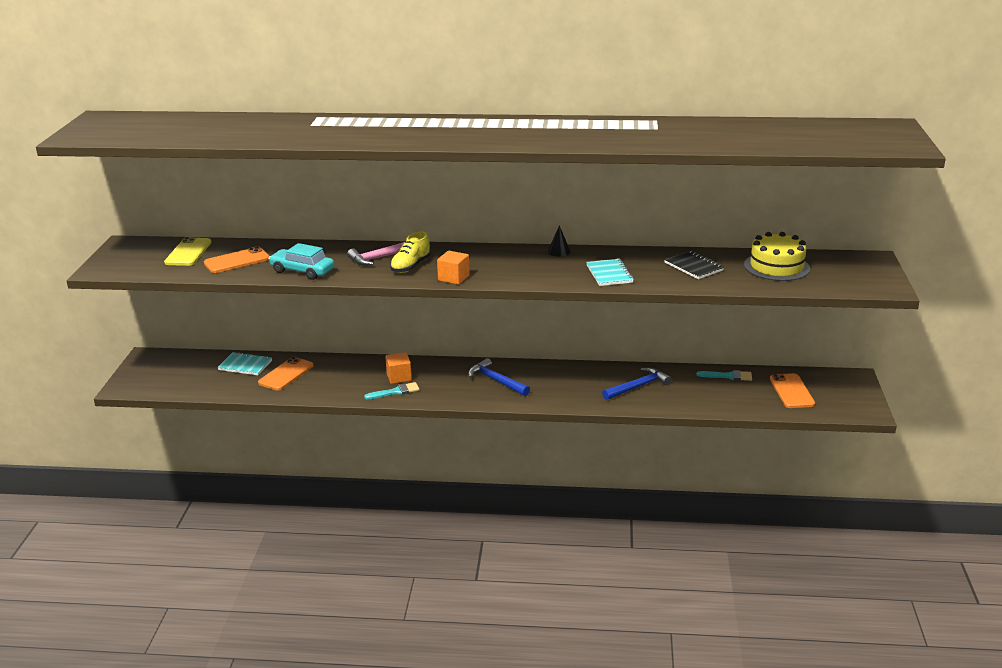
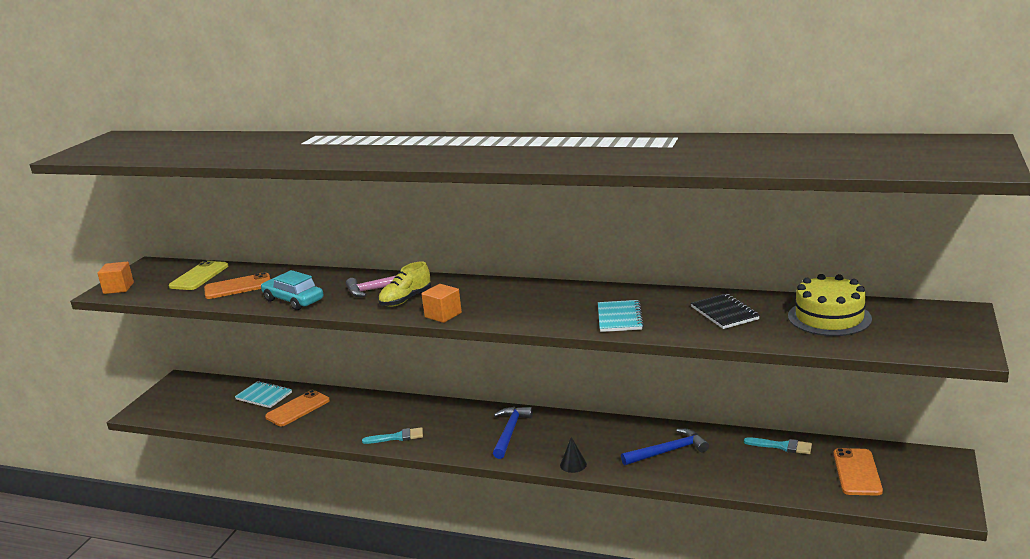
camera: 15 degrees right, 5 degrees down
(399, 377) = (409, 420): orange cube -> orange cube (118, 288)
(496, 380) = (510, 432): blue hammer -> blue hammer turned 45 degrees clockwise
(559, 251) = (575, 289): black cone -> black cone (573, 464)

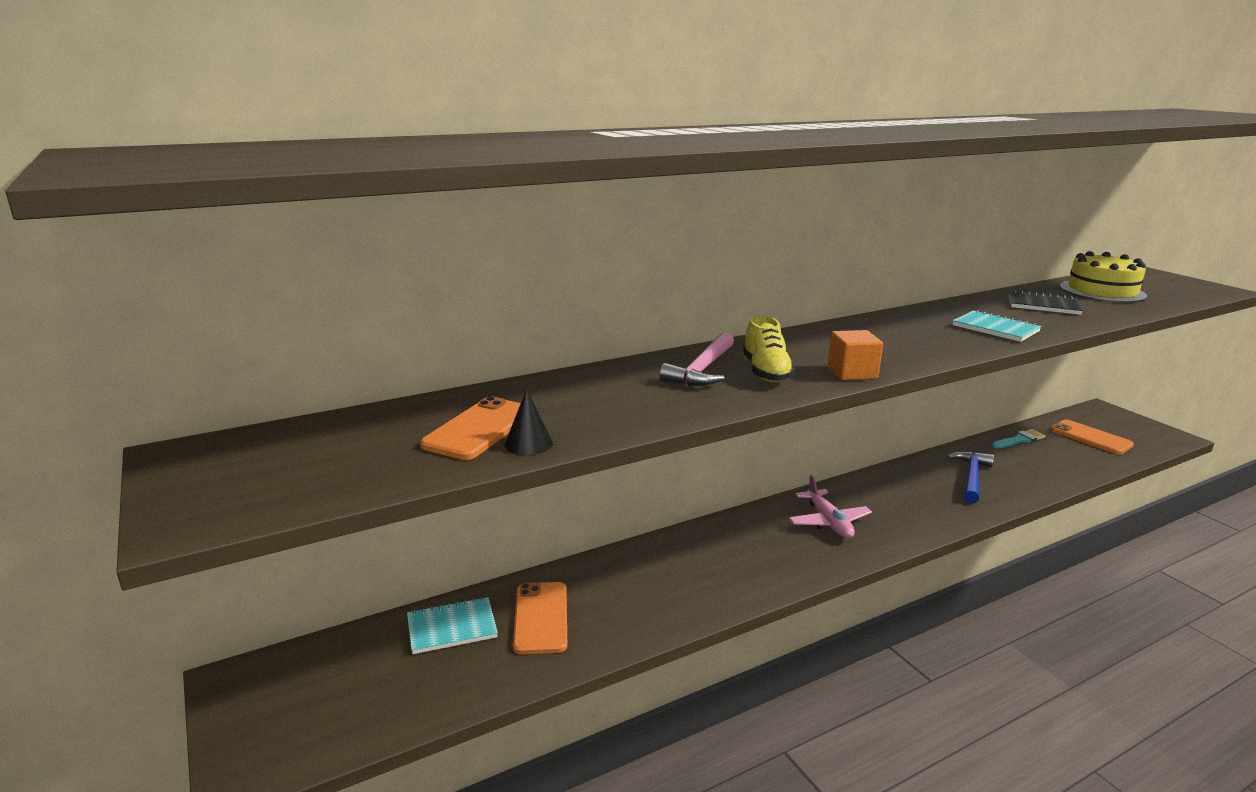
camera: 50 degrees left, 0 degrees up
(118, 288) = (209, 507): orange cube -> none
(199, 276) = (356, 438): yellow phone -> none
(293, 300) = (624, 416): turquoise car -> none
(397, 437) = (737, 584): turquoise brush -> none
(510, 432) = (828, 522): blue hammer -> pink plane
(573, 464) = (940, 523): black cone -> black cone (528, 443)

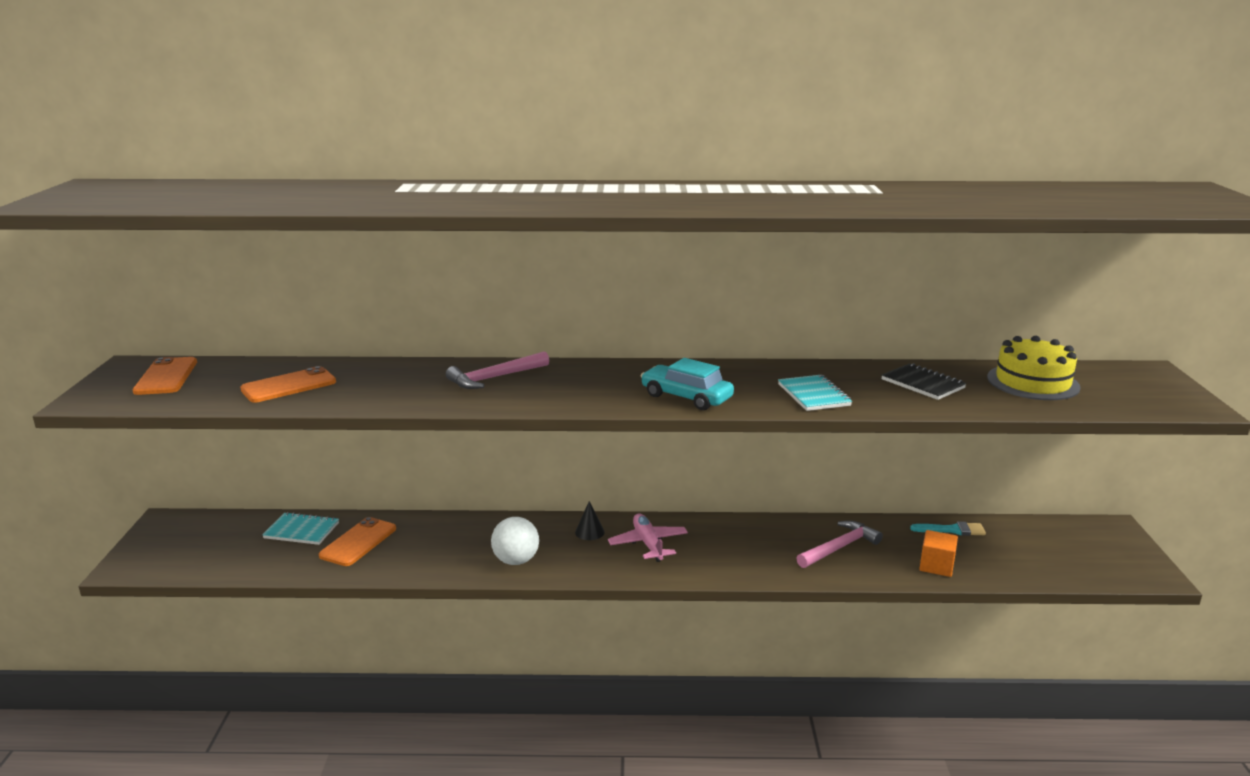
camera: 30 degrees right, 0 degrees up
(528, 443) = (299, 401): black cone -> black cone (589, 532)
(736, 579) = (516, 561): none -> white ball
(766, 372) = (536, 389): yellow shoe -> none
(828, 522) = (648, 544): pink plane -> pink plane turned 150 degrees clockwise
(852, 372) = (599, 404): orange cube -> orange cube (936, 566)
(909, 350) = (686, 397): none -> turquoise car
(971, 477) = (839, 547): blue hammer -> pink hammer
(1090, 437) = (1043, 549): orange phone -> orange phone (166, 377)

